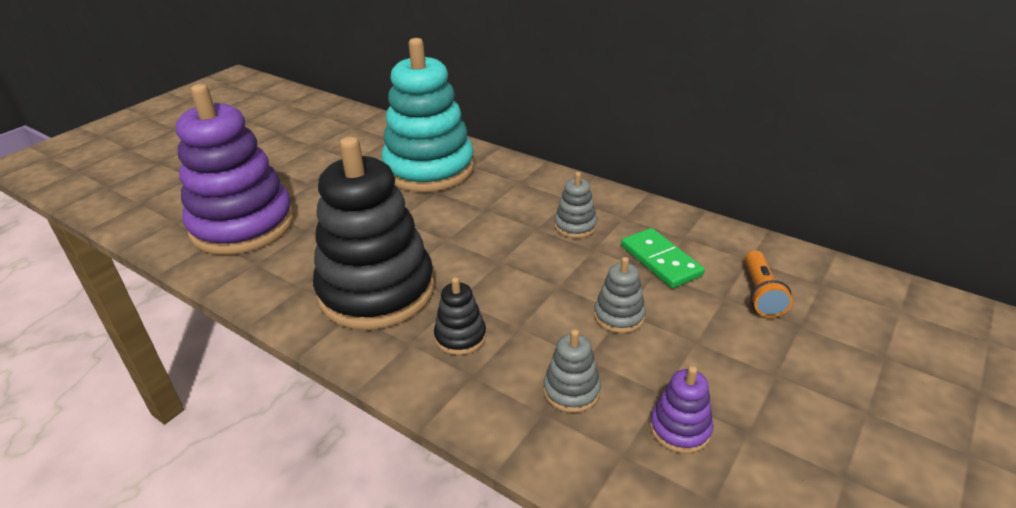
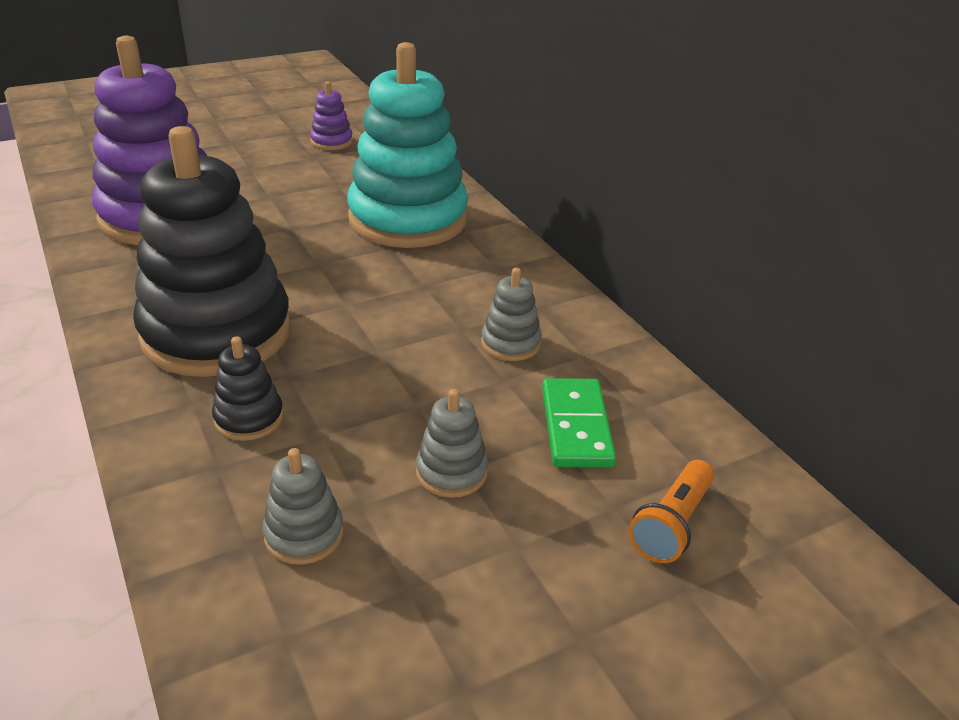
camera: 25 degrees right, 0 degrees up
(680, 429) = (383, 642): purple stacking toy -> purple stacking toy (331, 142)

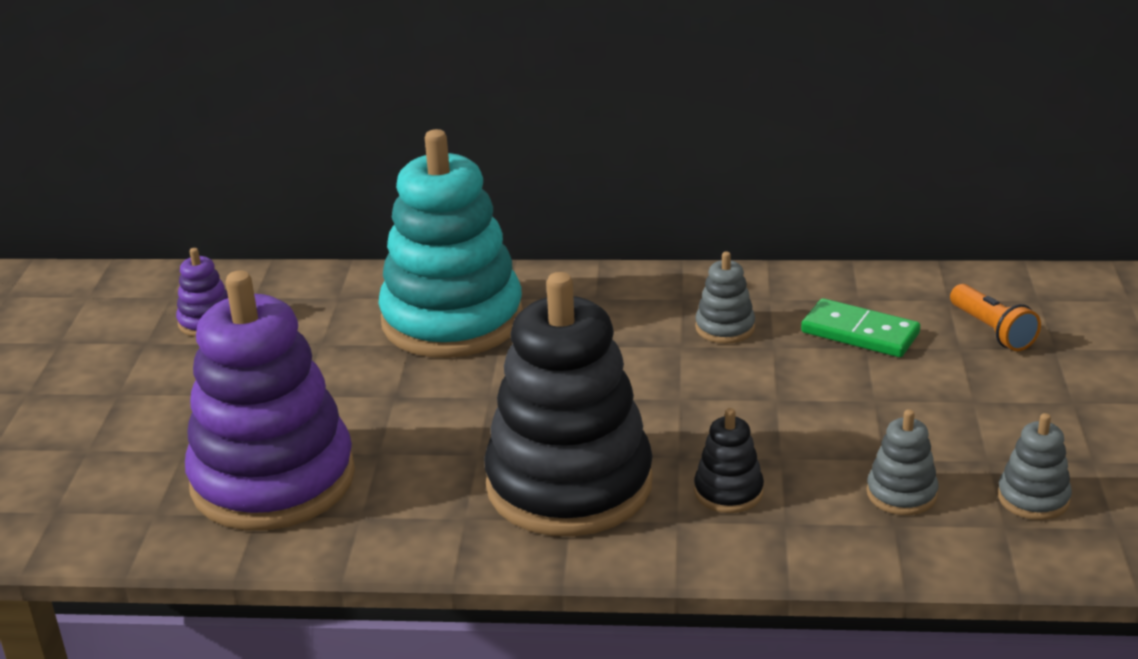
camera: 55 degrees left, 5 degrees down
(451, 472) = (874, 406): grey stacking toy -> grey stacking toy (1033, 498)

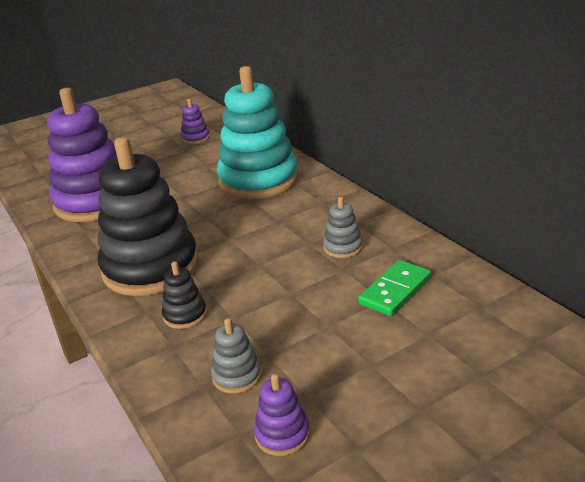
camera: 55 degrees right, 0 degrees up
(859, 333) = (395, 290): green domino -> green domino turned 45 degrees clockwise
(992, 331) = (466, 338): orange flashlight -> none
(1033, 498) = (282, 434): grey stacking toy -> purple stacking toy

